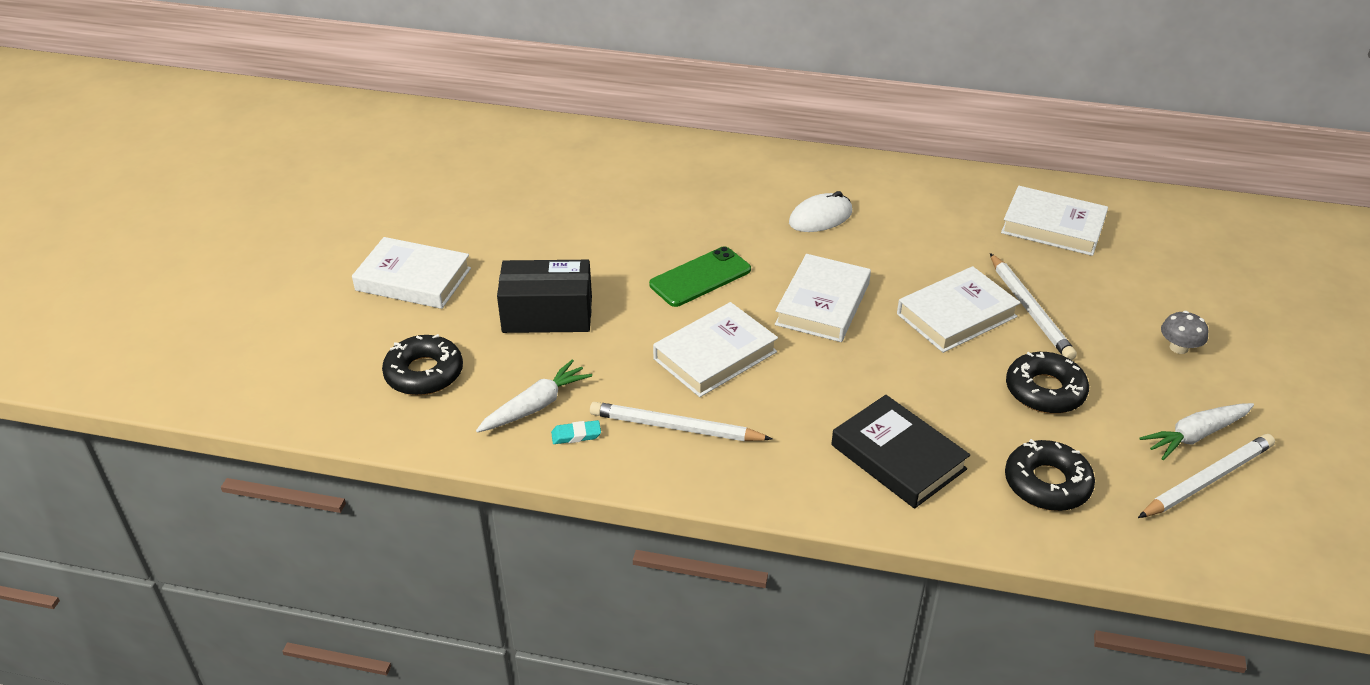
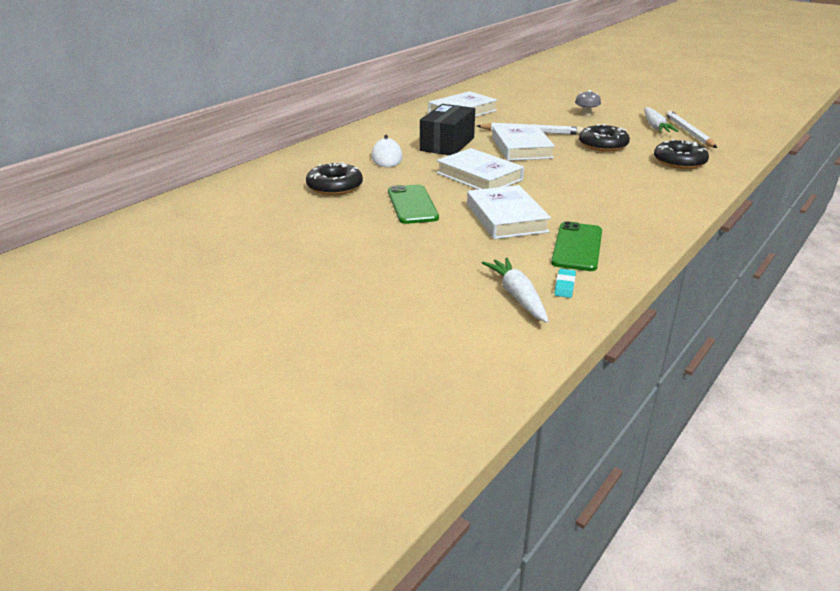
camera: 65 degrees left, 10 degrees down
(413, 279) = (279, 325): white book -> none
(424, 373) = (432, 344): black donut -> black donut (335, 186)
(547, 314) = (400, 269): black box -> black box (447, 144)
(675, 427) = (577, 247): white pencil -> green phone
(898, 457) = (642, 189): black book -> none

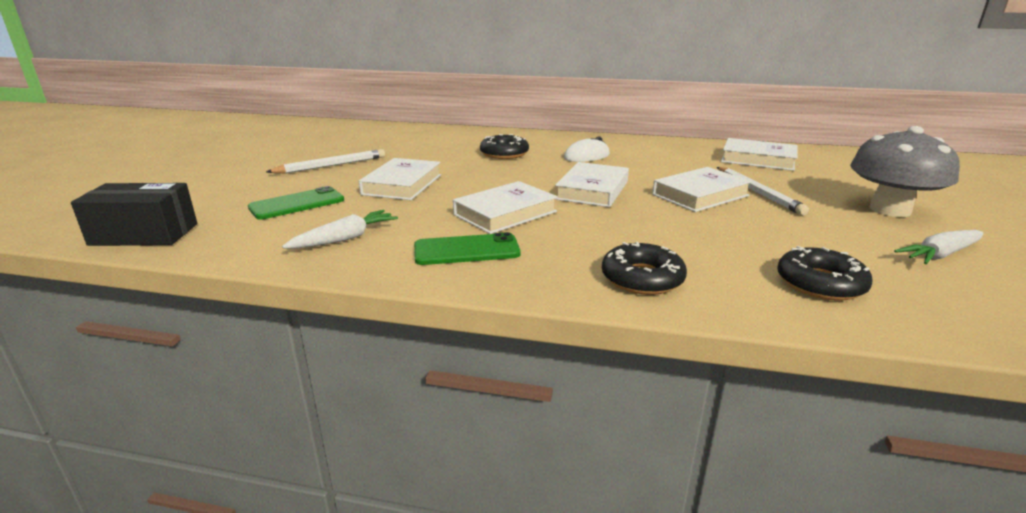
camera: 65 degrees right, 5 degrees down
(382, 250) = (402, 184): none -> white book
(412, 205) = (496, 179): green phone -> green phone (297, 204)
(447, 144) = (654, 168): black box -> black box (144, 234)
(564, 286) = (375, 254): turquoise eraser -> none
(586, 114) = (890, 210): grey mushroom -> grey mushroom, size x2.41
(603, 145) = (790, 231): black donut -> black donut (642, 278)
(688, 132) = (973, 281): white pencil -> white pencil (331, 165)

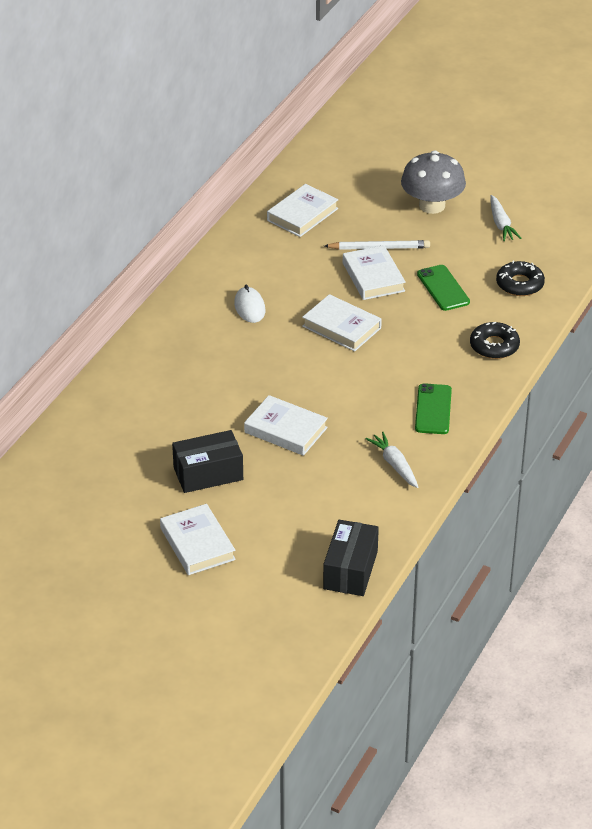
camera: 75 degrees left, 15 degrees up
(297, 204) = (312, 492): green phone -> green phone (443, 288)
(331, 165) = (208, 473): white pencil -> black box
(504, 154) = (218, 356): black donut -> none
(505, 213) = (374, 382): white book -> white book (197, 544)

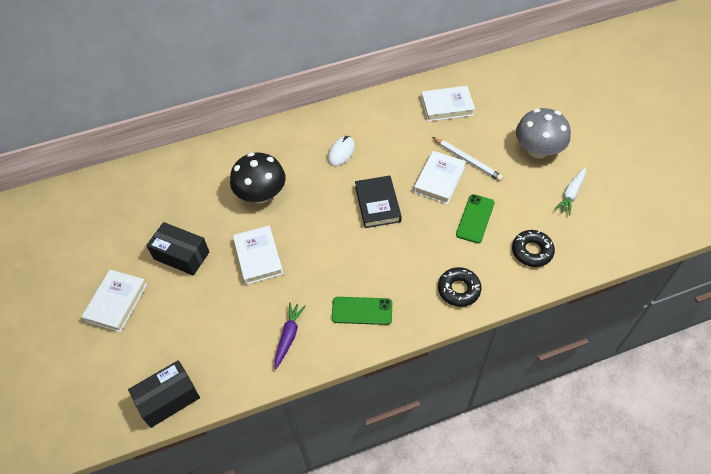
camera: 45 degrees right, 15 degrees up
(217, 384) = (261, 194): none -> black mushroom
(341, 327) = (377, 204): white book -> black book
(394, 464) = (289, 336): white carrot -> purple carrot
(433, 409) = (362, 311): green phone -> green phone turned 45 degrees clockwise

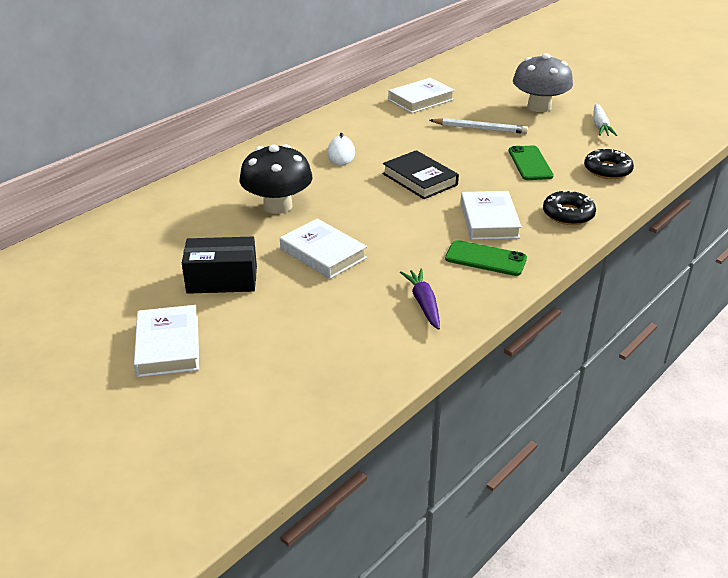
camera: 30 degrees left, 20 degrees down
(168, 399) = (324, 407): black box -> none
(362, 311) = (485, 259): green phone -> green phone turned 45 degrees clockwise
(439, 180) = (466, 147): white book -> white book (489, 220)

